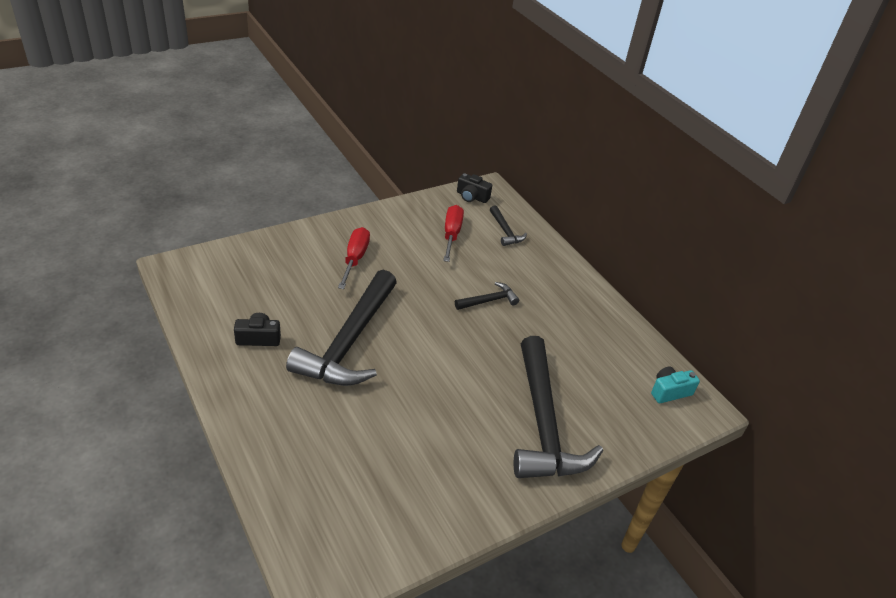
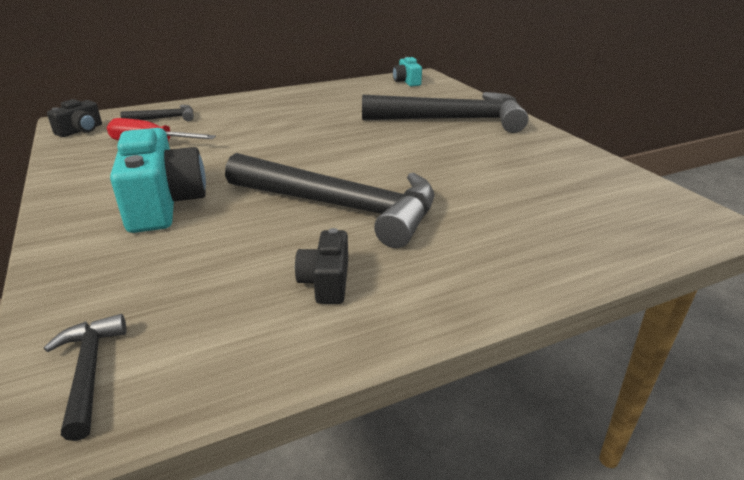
camera: 80 degrees left, 10 degrees down
(355, 259) = (163, 204): red screwdriver -> turquoise camera
(489, 300) = (282, 131): black hammer -> black hammer (89, 371)

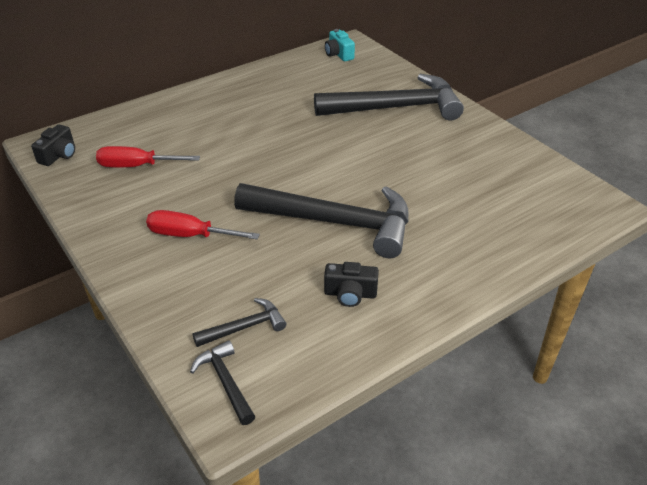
camera: 10 degrees left, 10 degrees up
(163, 204) = (190, 235): turquoise camera -> red screwdriver
(165, 118) = (130, 130): black hammer -> black hammer (245, 327)
(326, 282) = (350, 294): black camera -> black camera turned 75 degrees counterclockwise

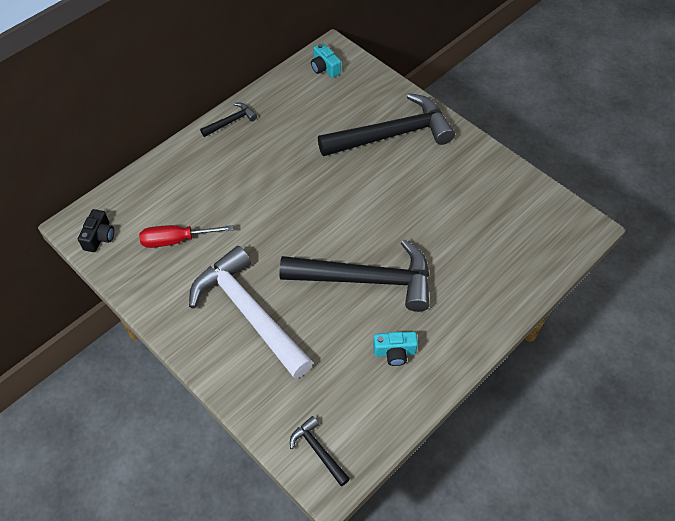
camera: 10 degrees left, 15 degrees up
(190, 235) = (248, 312): red screwdriver -> white hammer
(245, 327) = (319, 398): black hammer -> black hammer (231, 121)
(350, 294) = (394, 352): black camera -> turquoise camera

